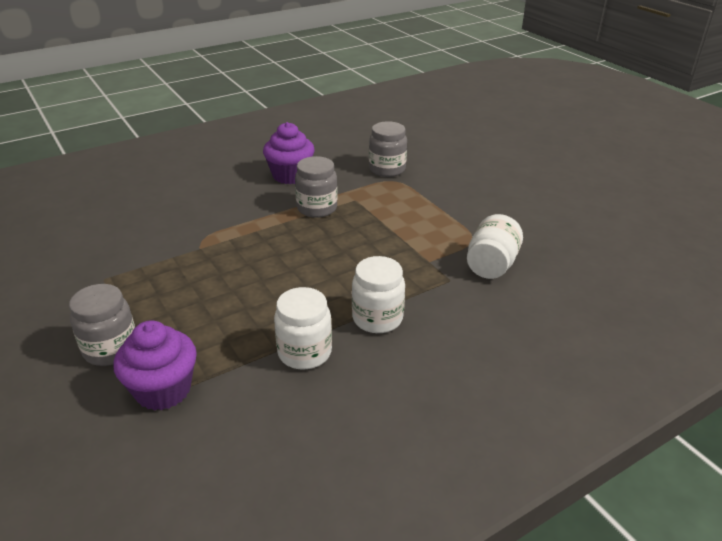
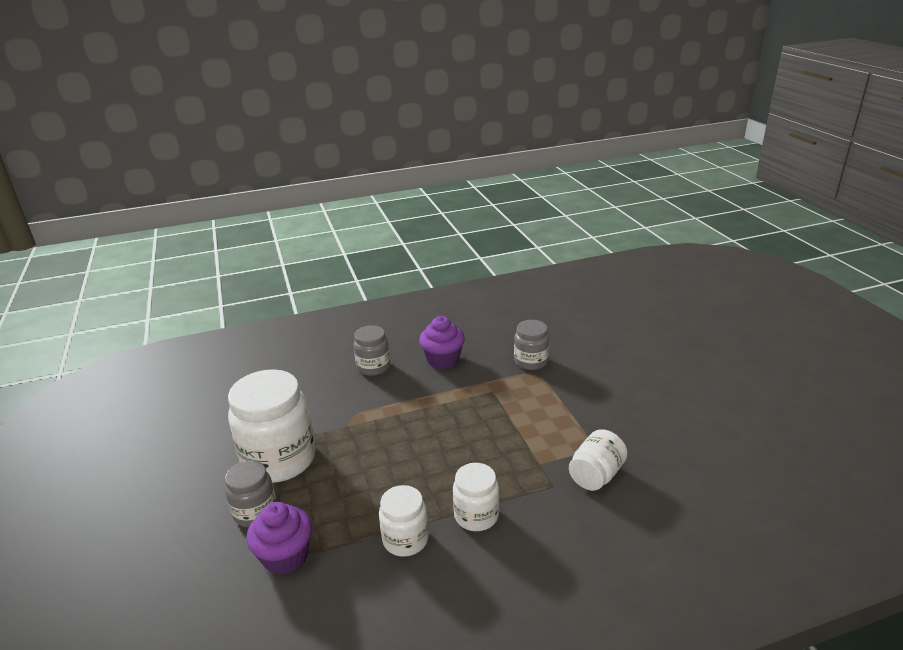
camera: 15 degrees right, 5 degrees down
(125, 291) = (279, 460): none -> white jar
(317, 208) = (456, 396): grey jar -> grey jar (373, 367)

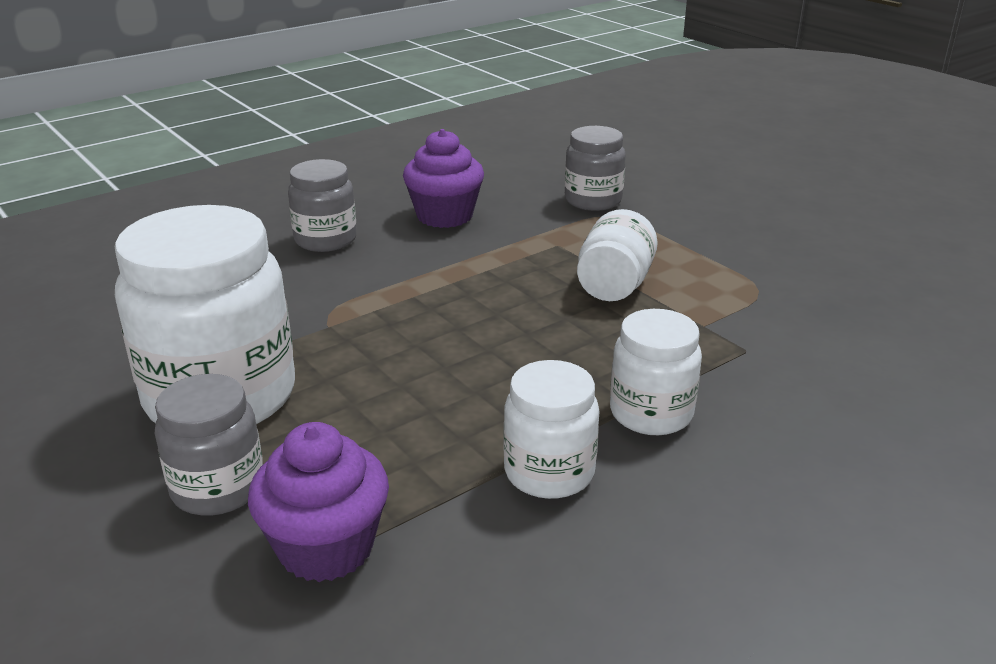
camera: 20 degrees left, 0 degrees up
(596, 475) = (802, 325): white jar -> white jar (614, 285)

